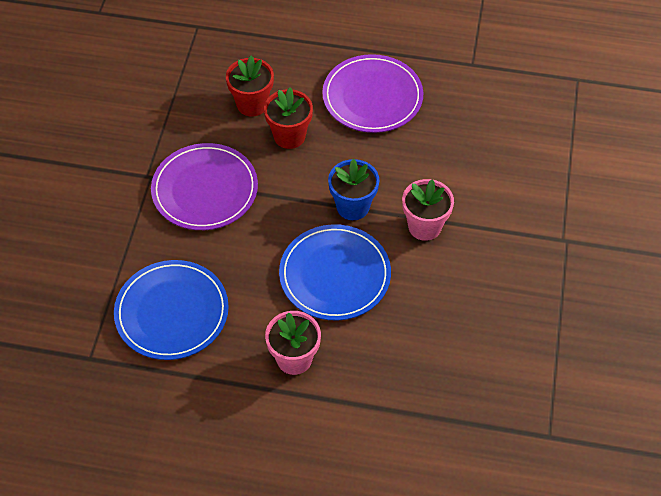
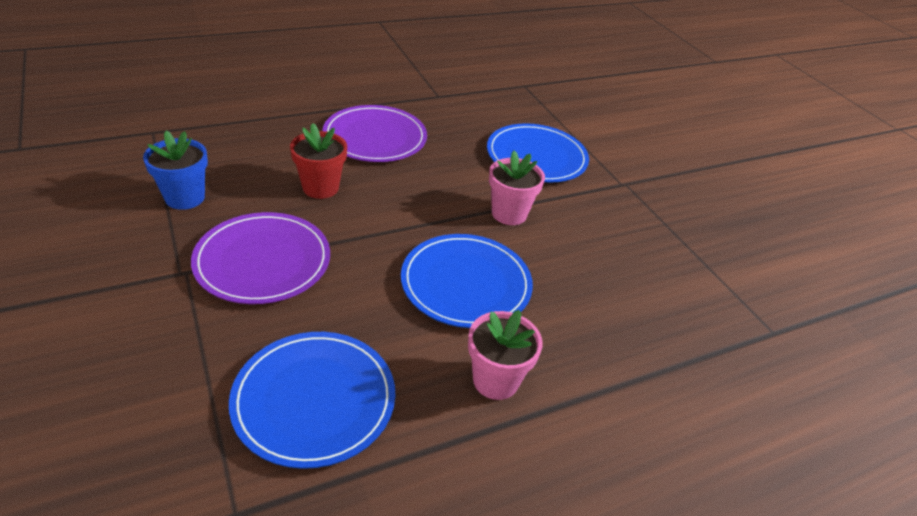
camera: 40 degrees left, 15 degrees down
(252, 104) = (260, 175): red flower pot -> none
(353, 206) = (431, 221): blue flower pot -> blue flower pot (185, 198)
(506, 175) = (536, 157): none -> blue plate

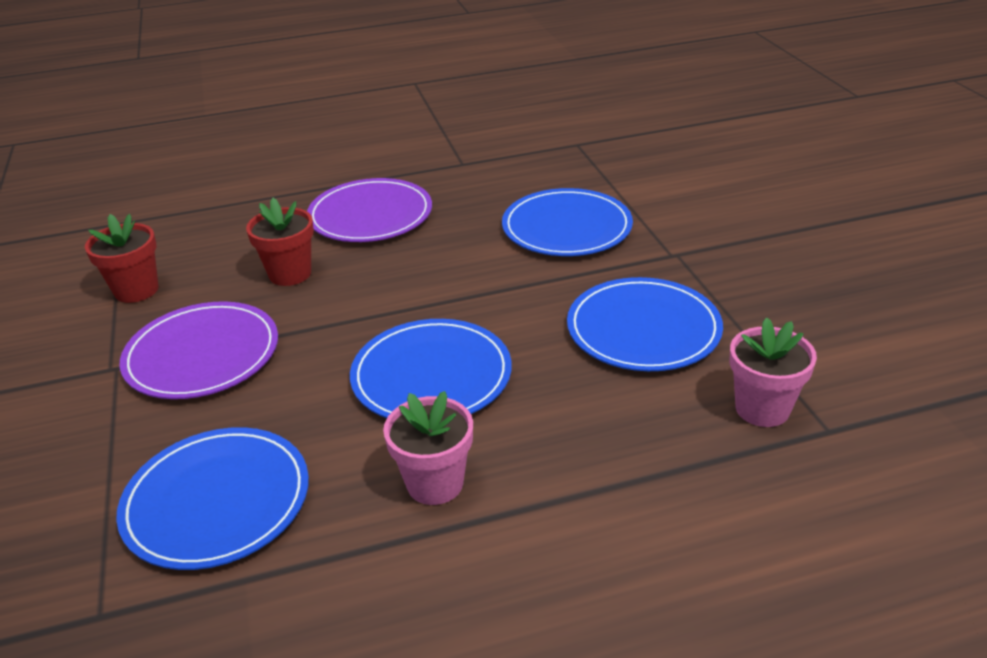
camera: 15 degrees right, 5 degrees down
(185, 198) = (136, 290): blue flower pot -> red flower pot
(509, 214) = (510, 295): pink flower pot -> pink flower pot (762, 409)
(619, 246) = (643, 329): none -> blue plate

